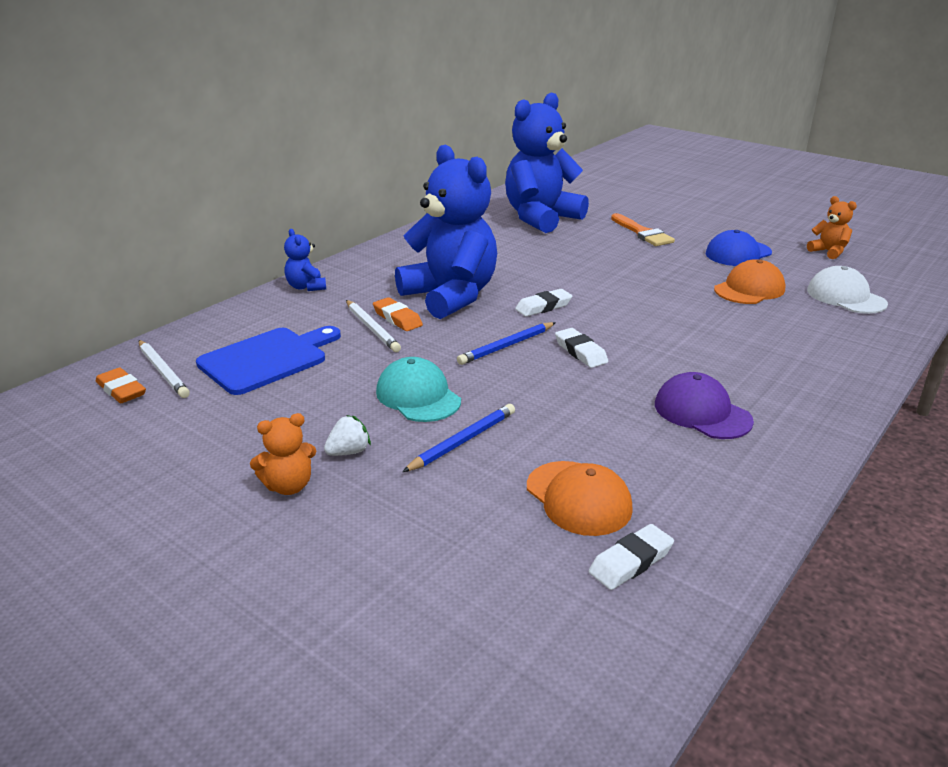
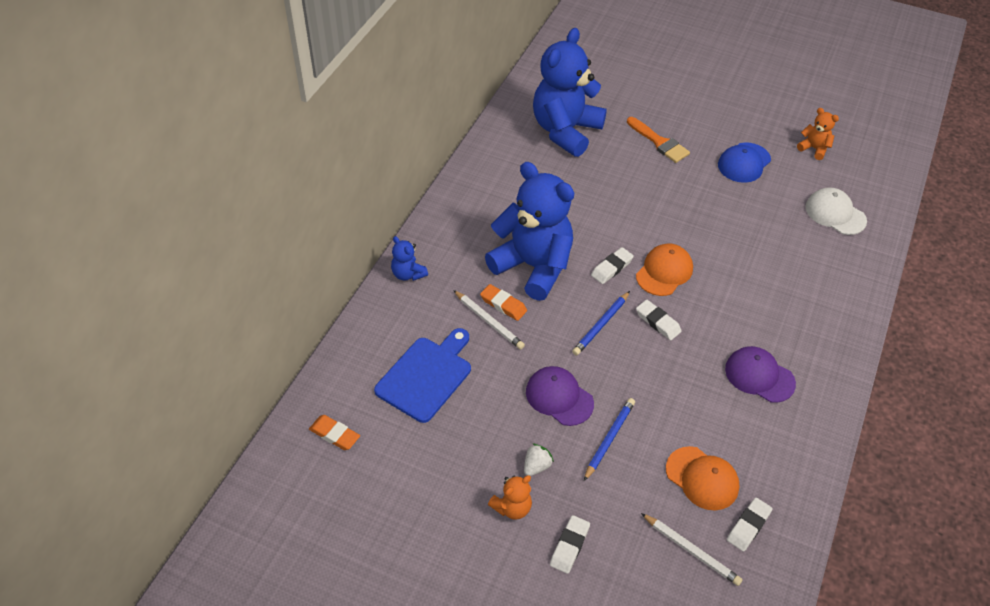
camera: 15 degrees left, 20 degrees up
(162, 371) = (353, 406): white pencil -> white pencil (691, 551)
(342, 538) = (569, 546): none -> white eraser
(418, 396) = (559, 397): turquoise cap -> purple cap
(749, 289) = (762, 215): orange cap -> orange cap (664, 272)

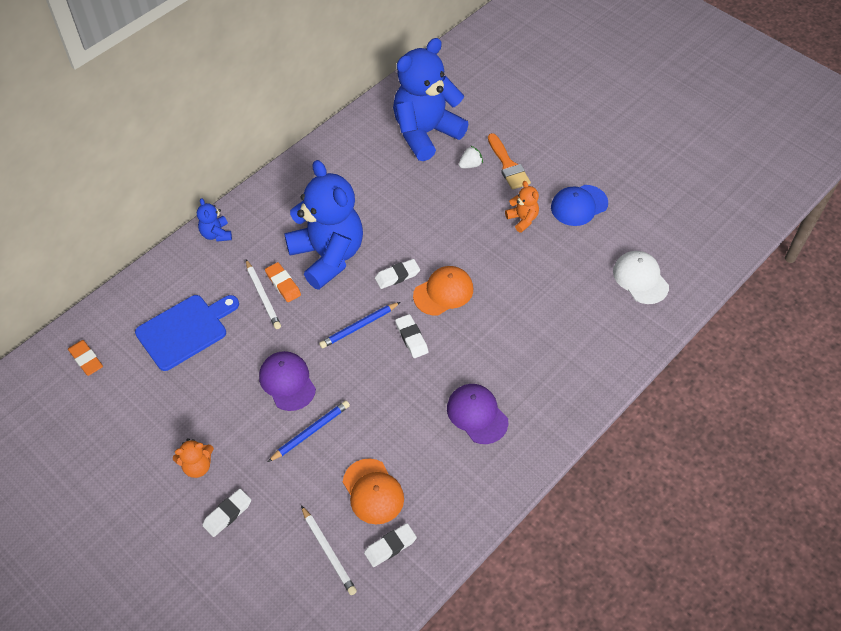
camera: 20 degrees right, 5 degrees up
(536, 466) = (236, 437): white strawberry -> white strawberry (470, 165)
(814, 149) = (657, 208): orange teddy bear -> orange teddy bear (522, 219)

